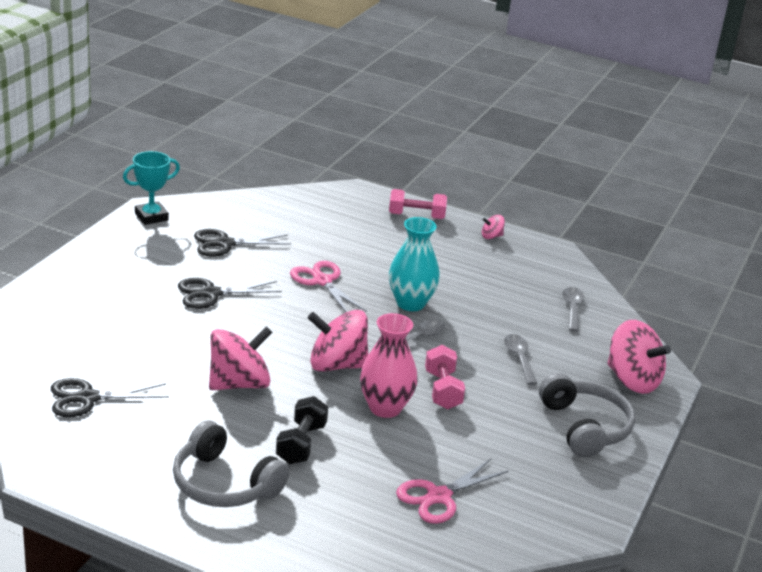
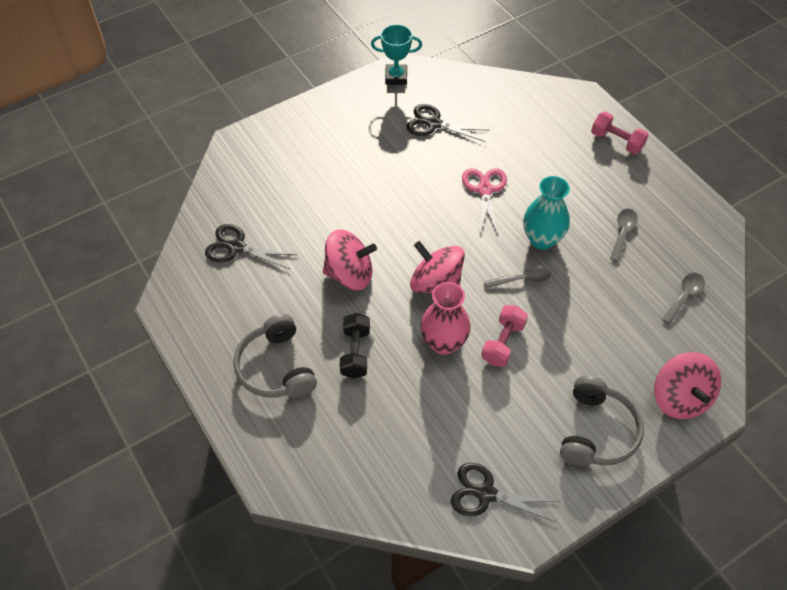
camera: 35 degrees right, 25 degrees up
(211, 294) = (389, 174): black scissors -> black scissors (486, 494)
(301, 444) = (355, 352): black dumbbell -> black dumbbell turned 45 degrees counterclockwise
(438, 497) = (423, 450): pink scissors -> none
(491, 236) = (669, 186): pink spinning top -> none
(519, 358) = (593, 334): grey spoon -> grey spoon (622, 232)

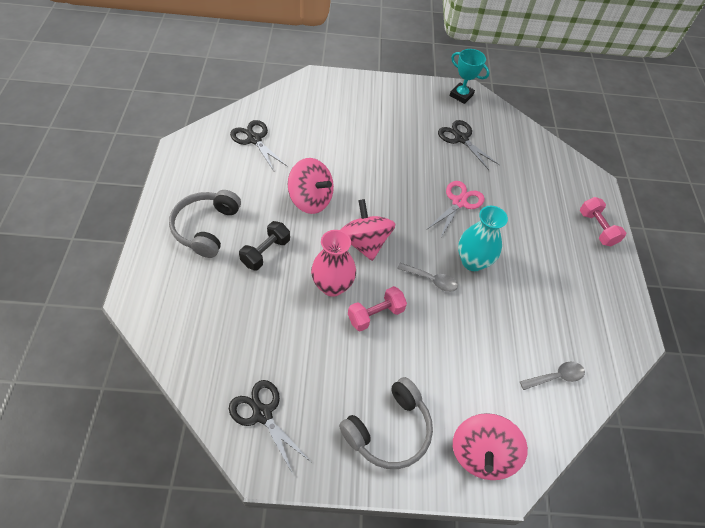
camera: 30 degrees right, 0 degrees up
(622, 232) = (544, 296): grey spoon -> none

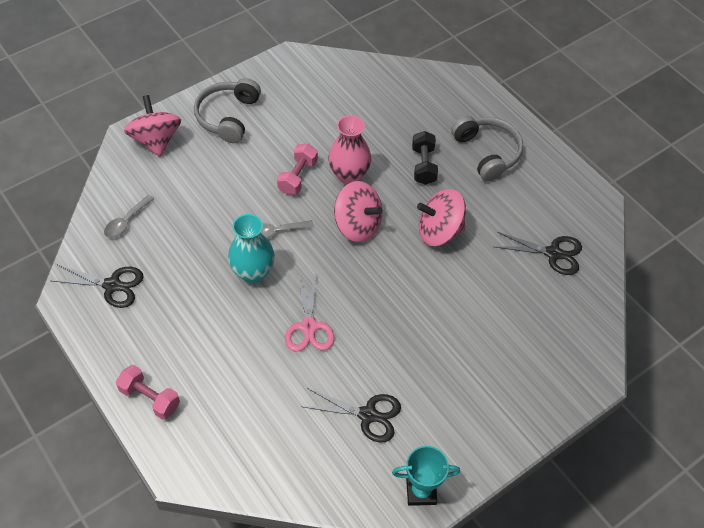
camera: 145 degrees right, 0 degrees up
(262, 414) = (315, 77): black scissors -> black scissors (112, 285)

